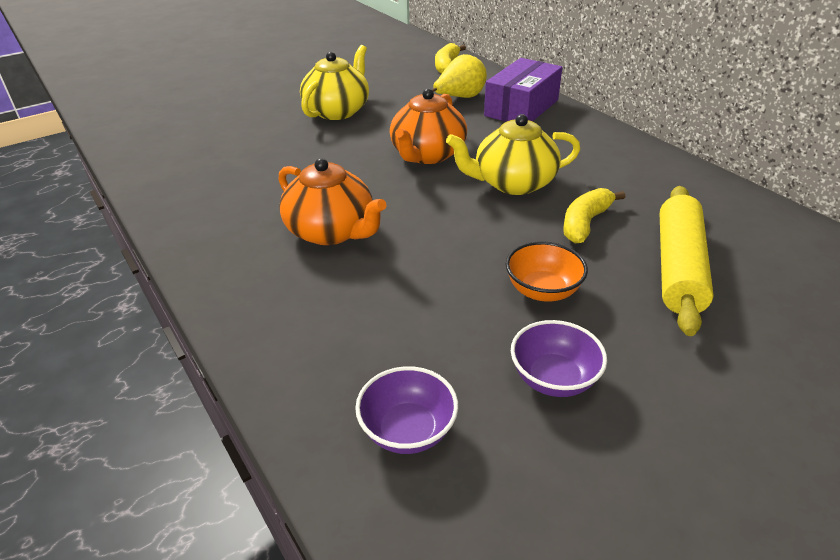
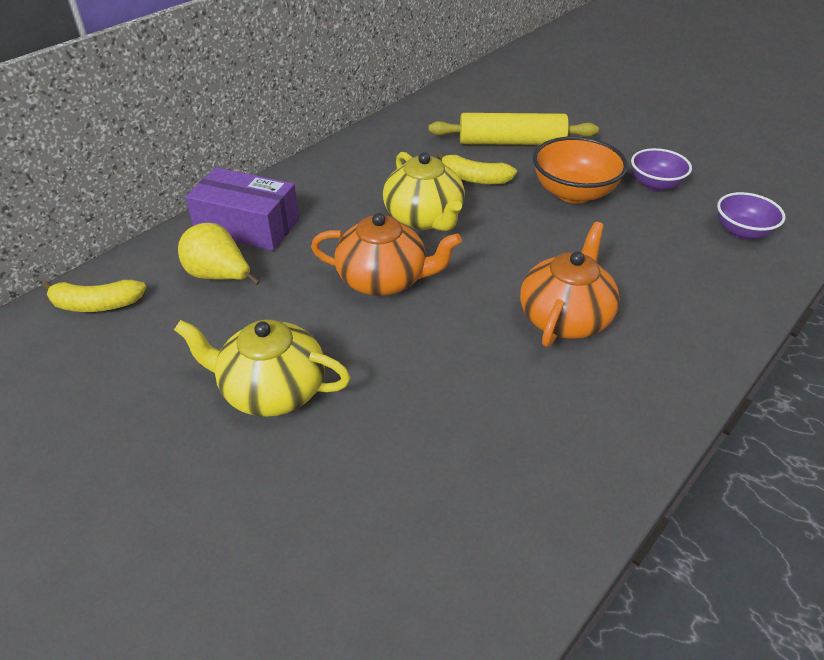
camera: 105 degrees left, 5 degrees up
(542, 291) = (573, 193): orange bowl -> orange bowl, size x1.54

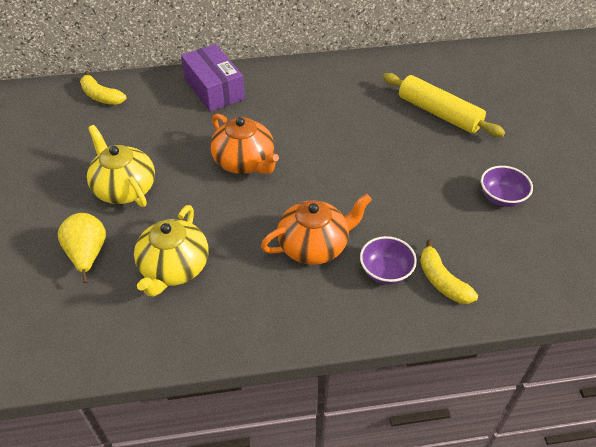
camera: 40 degrees right, 5 degrees up
(219, 276) = (168, 112): yellow pear -> yellow pear (87, 255)
(424, 218) = (314, 136): yellow teapot -> yellow teapot (174, 268)
(474, 178) = (379, 126): yellow banana -> yellow banana (442, 281)
(573, 193) = (432, 171): orange bowl -> none
(742, 232) = (516, 267): purple bowl -> purple bowl (385, 272)

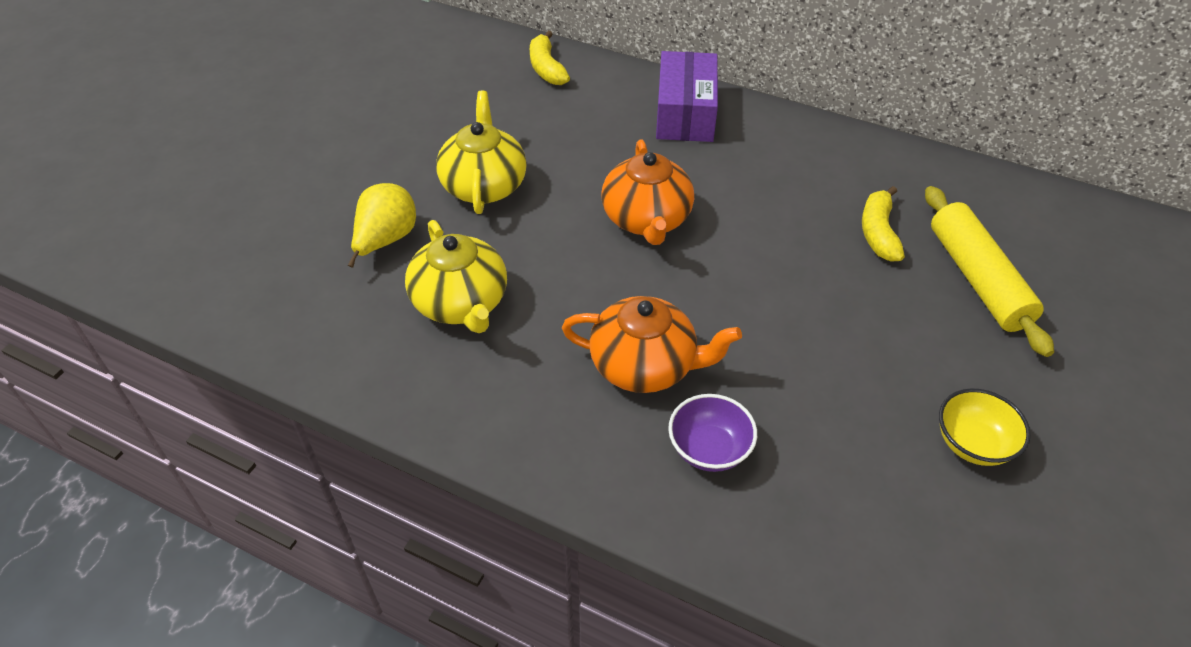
camera: 35 degrees right, 0 degrees up
(174, 268) = (461, 303): yellow teapot -> yellow teapot turned 75 degrees counterclockwise
(442, 281) = (777, 505): yellow banana -> yellow banana (878, 232)
(501, 198) = (973, 444): purple bowl -> yellow bowl

